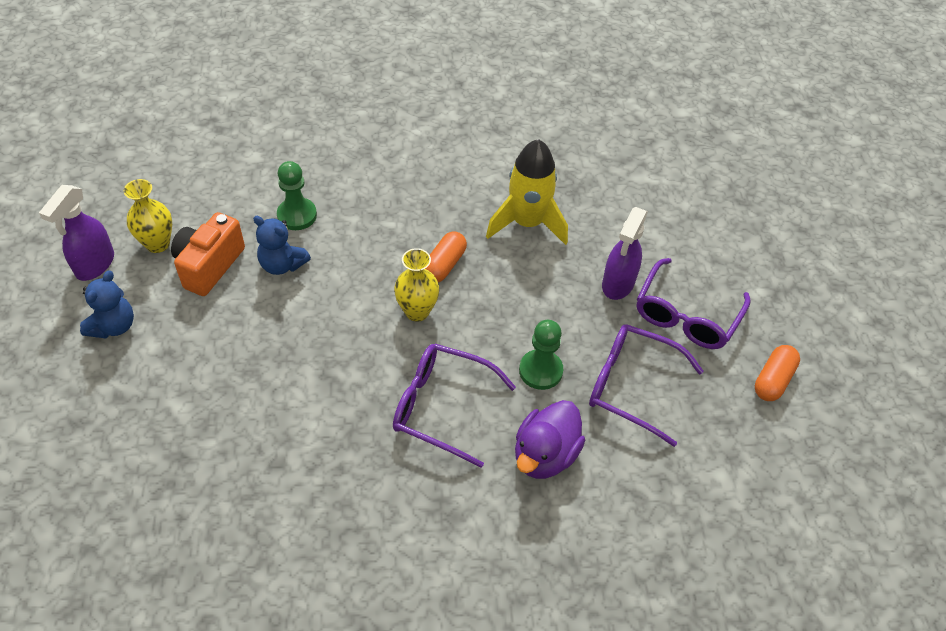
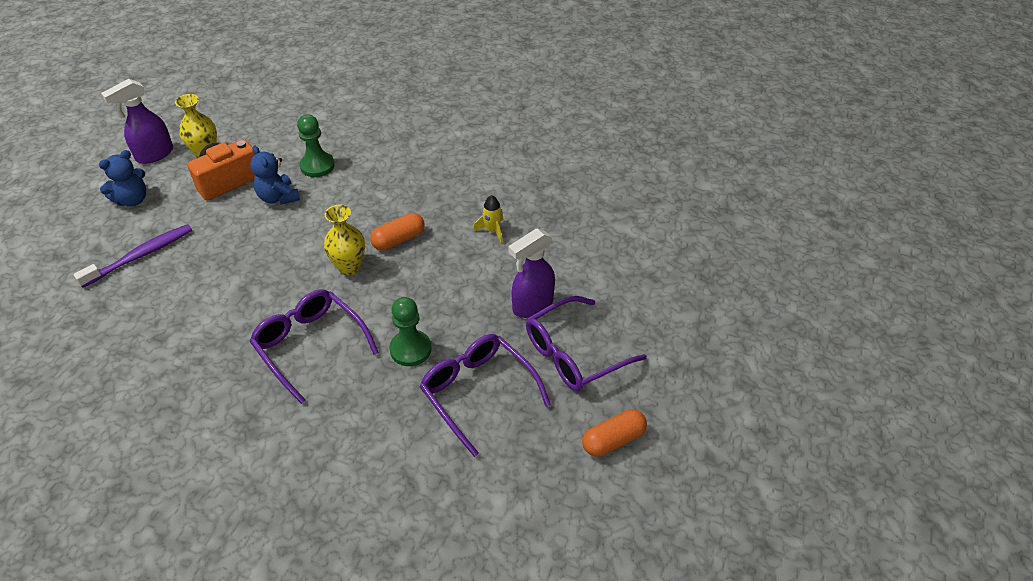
camera: 30 degrees right, 5 degrees down
(178, 385) = (140, 255): none -> purple toothbrush
(527, 223) = (492, 231): yellow rocket -> yellow rocket, size x0.45
(545, 455) = (361, 416): purple duck -> none

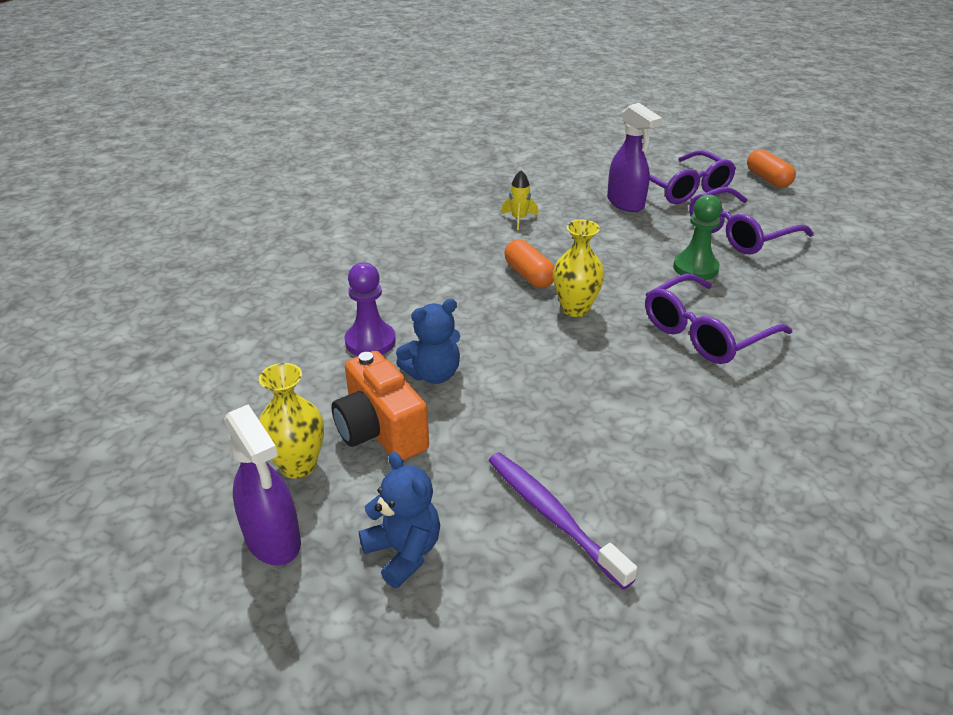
camera: 85 degrees left, 10 degrees down
(317, 166) = (370, 341): green pawn -> purple pawn

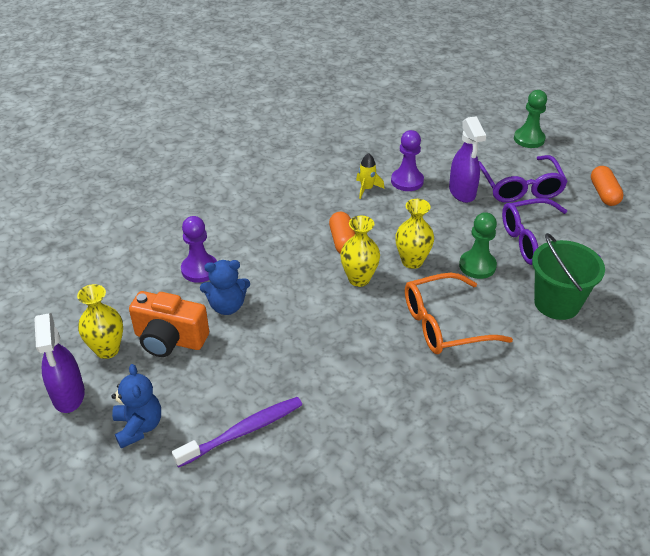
camera: 20 degrees right, 5 degrees up
(380, 431) = (170, 339): orange camera -> orange camera turned 60 degrees counterclockwise
(552, 516) = (243, 431): purple toothbrush -> purple toothbrush turned 75 degrees clockwise
(558, 204) = (407, 181): none -> purple pawn
(622, 278) = (412, 261): none -> yellow vase
(656, 145) = (529, 139): none -> green pawn
(705, 333) = (444, 324): purple glasses -> orange glasses
(805, 285) = (557, 303): none -> green bucket

